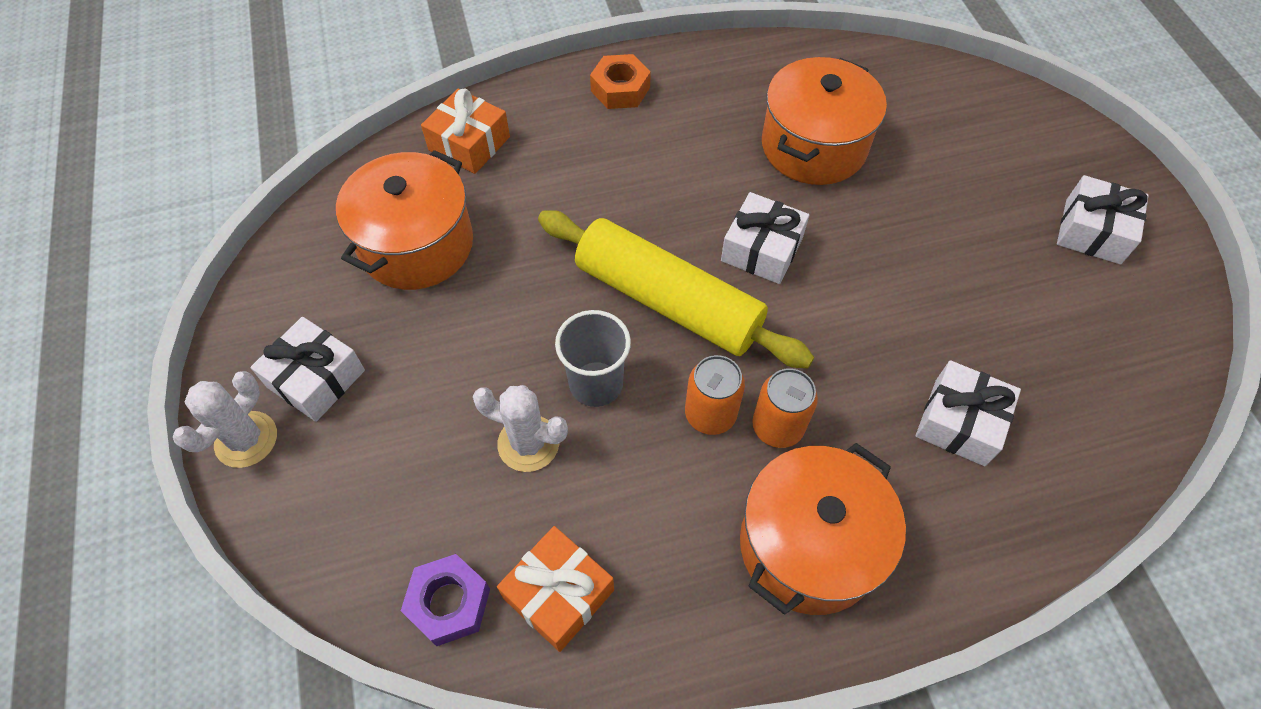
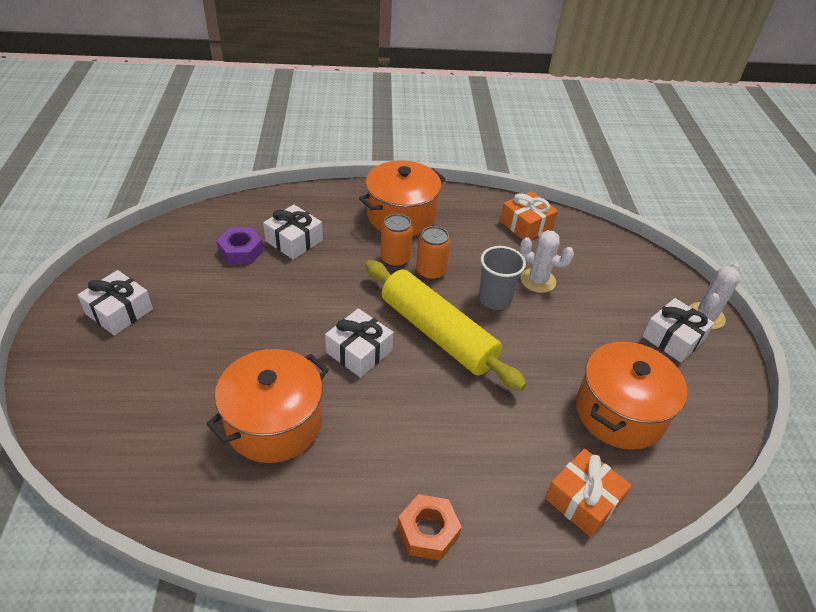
camera: 170 degrees left, 15 degrees down
(449, 603) = (579, 232): purple nut -> purple nut (241, 251)

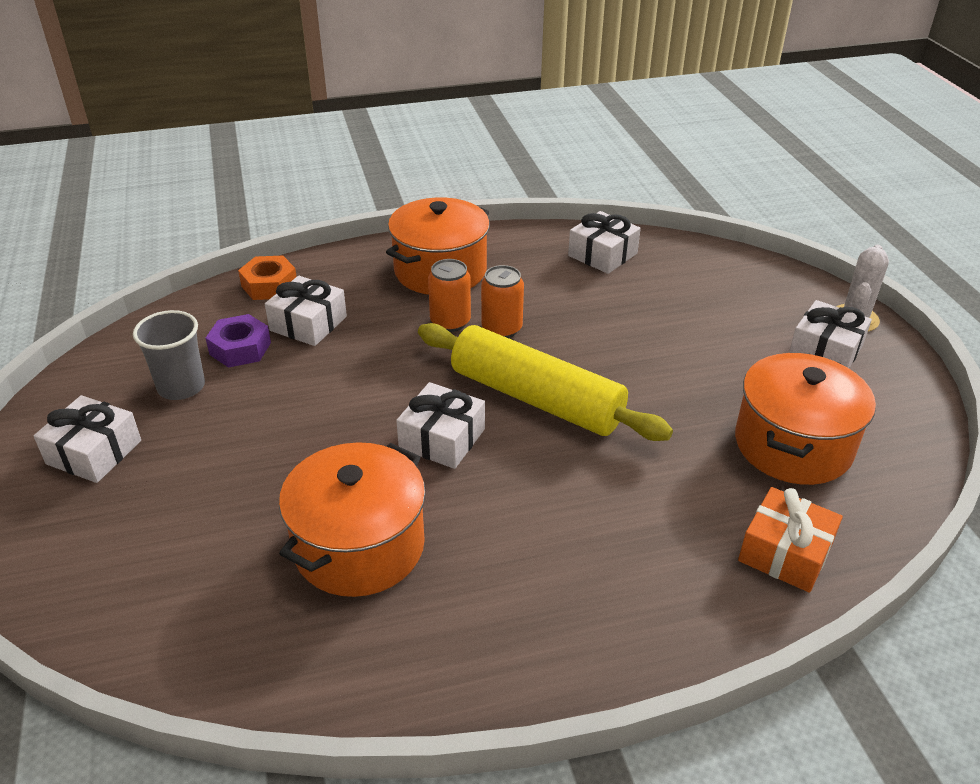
camera: 10 degrees left, 5 degrees down
(428, 531) = (607, 631): orange nut -> orange nut (269, 285)
(495, 299) = (594, 346): grey cup -> grey cup (181, 387)
(526, 225) = (602, 254): orange gift -> white gift
(538, 280) = (640, 315): white cactus -> none

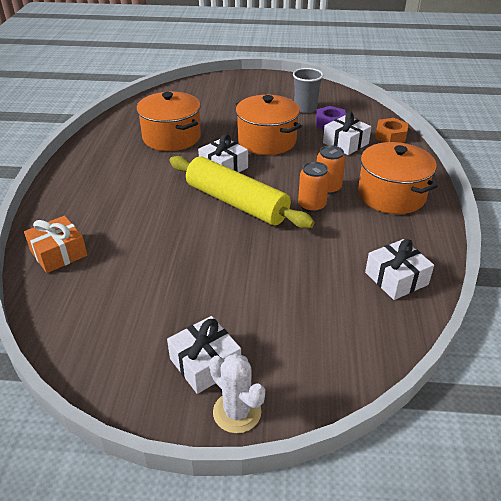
camera: 110 degrees right, 0 degrees up
(94, 452) = (270, 90): white gift -> none
(536, 398) = (236, 203): yellow rolling pin -> yellow rolling pin turned 75 degrees clockwise
(793, 445) = (125, 293): orange pot -> orange pot (267, 141)

